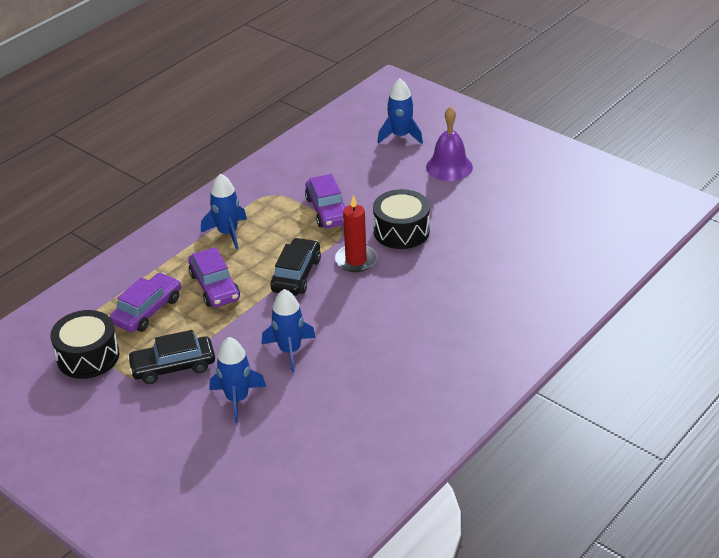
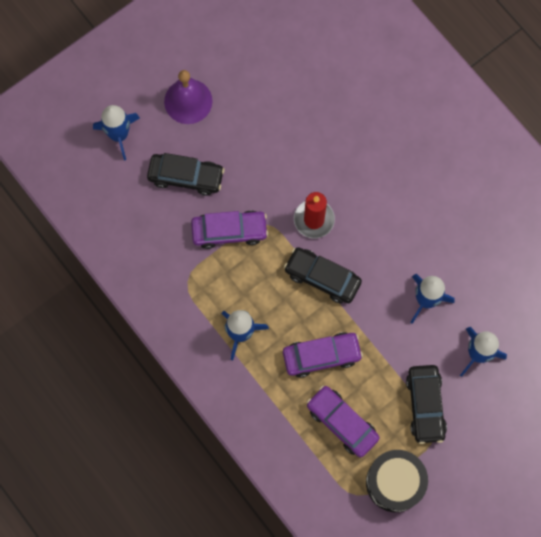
camera: 80 degrees left, 35 degrees up
(373, 177) = (186, 177): none -> black car
(401, 231) = (280, 169): black drum -> none

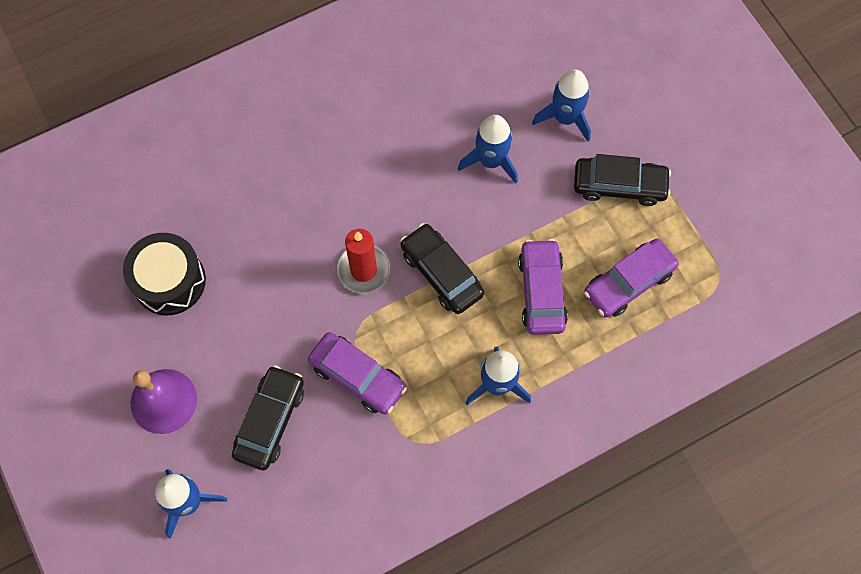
camera: 80 degrees left, 5 degrees down
(229, 231) = (358, 376): purple car -> purple car turned 120 degrees clockwise
(322, 278) = (441, 273): black car -> black car turned 105 degrees clockwise
(395, 482) = (708, 236): black drum -> black drum (169, 281)

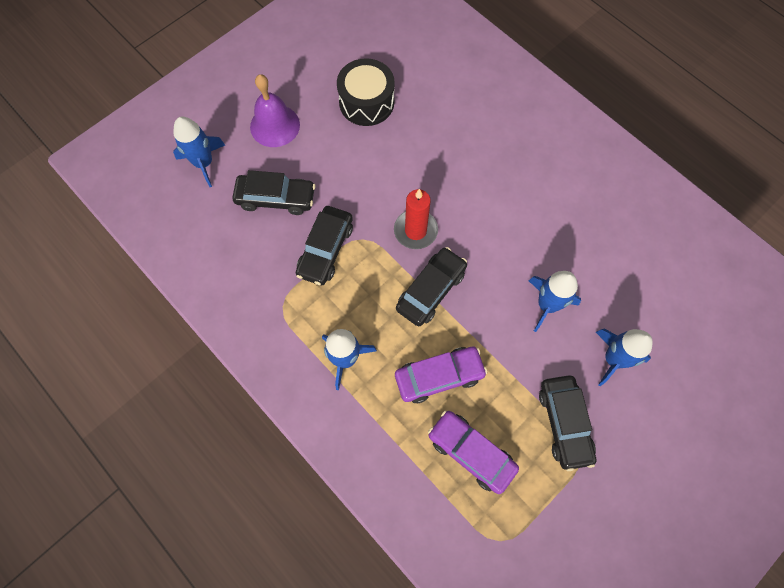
camera: 75 degrees right, 0 degrees up
(358, 376) = (325, 250): purple car -> black car

